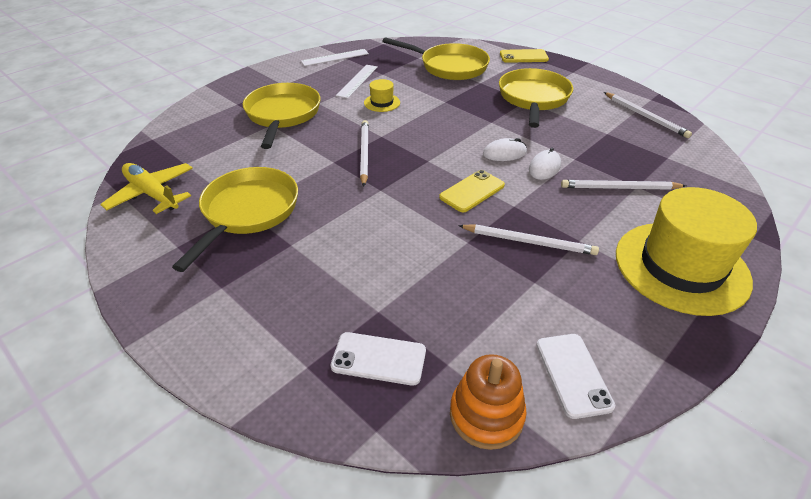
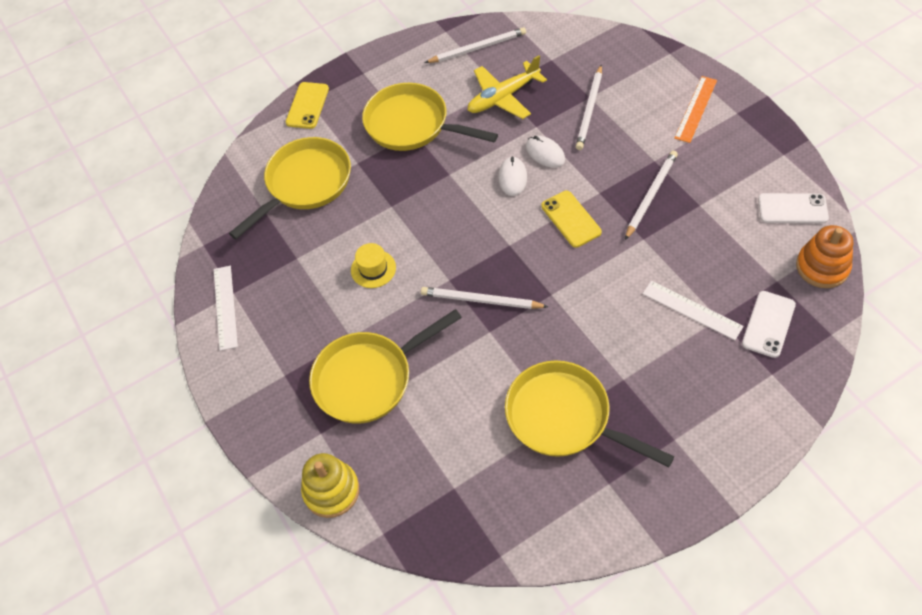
camera: 70 degrees left, 15 degrees up
(152, 194) = (510, 518): yellow plane -> yellow plane (503, 97)
(190, 114) = (331, 491): none -> yellow stacking toy
(283, 115) = (369, 378): yellow pan -> yellow pan turned 45 degrees counterclockwise
(357, 81) = (306, 288): white ruler -> white ruler (692, 310)
(681, 267) = (696, 109): yellow hat -> orange ruler

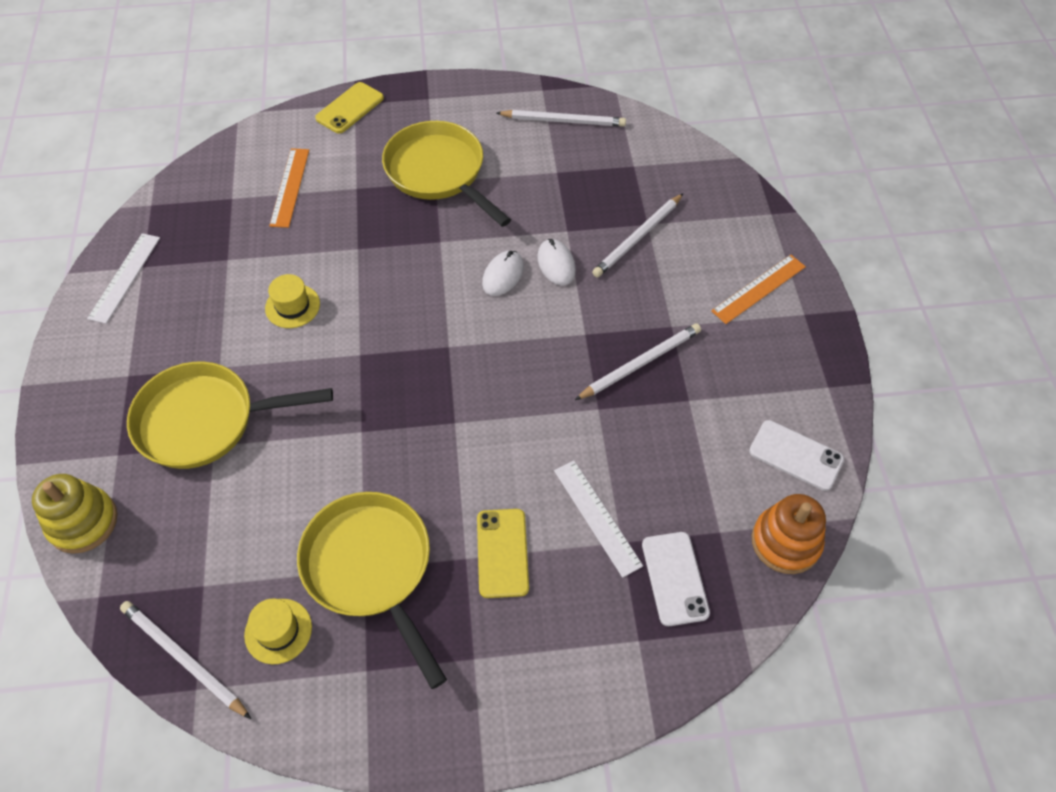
camera: 20 degrees right, 0 degrees up
(305, 184) = (290, 187): yellow pan -> orange ruler
(481, 300) = (376, 393): white pencil -> white pencil (183, 659)
(503, 97) = (553, 184): yellow plane -> none
(530, 490) = (278, 631): none -> yellow hat
(571, 219) = (533, 349): yellow phone -> yellow phone (502, 553)
(768, 324) = (674, 578): white phone -> white phone turned 60 degrees counterclockwise

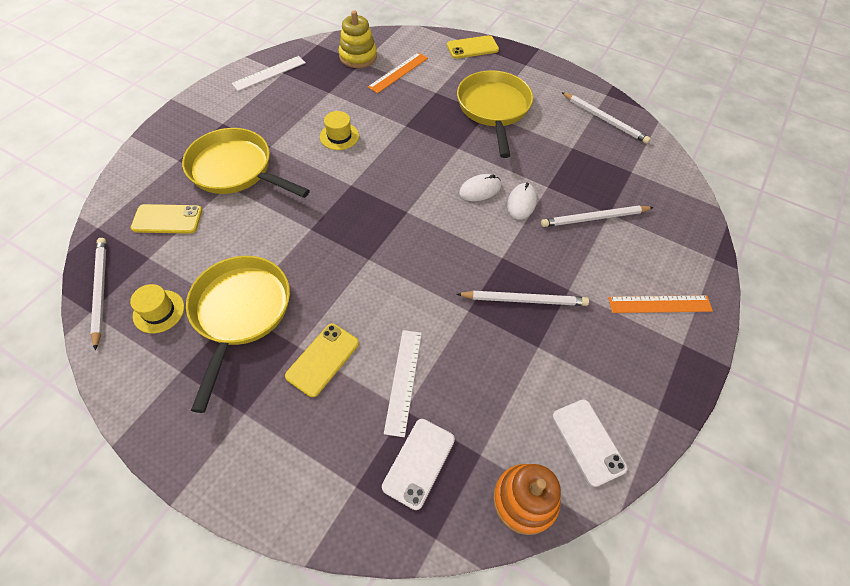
camera: 35 degrees right, 0 degrees up
(83, 522) = (129, 184): yellow stacking toy -> yellow stacking toy (358, 56)
(180, 530) = (167, 219): none -> yellow phone

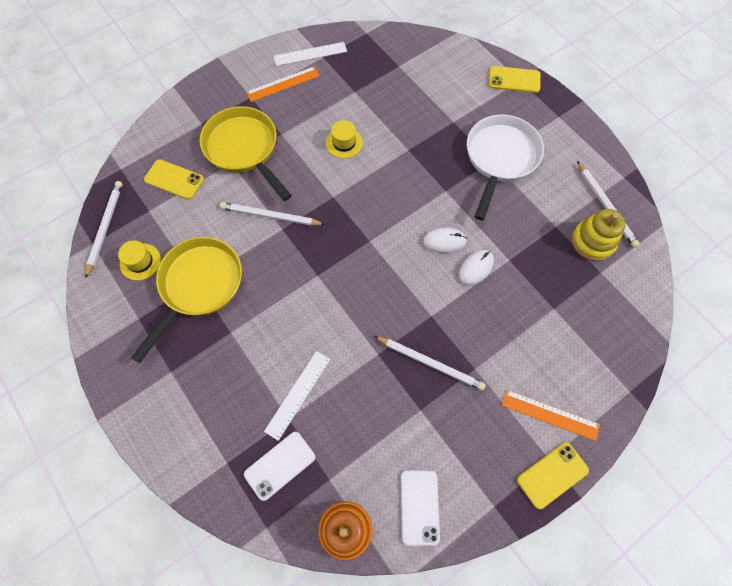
camera: 25 degrees right, 10 degrees up
(323, 359) = (244, 351): yellow phone -> yellow phone (552, 475)
(358, 56) = (398, 58): yellow stacking toy -> yellow stacking toy (593, 241)
(398, 72) = (428, 88): orange ruler -> orange ruler (283, 84)
(494, 109) = (500, 158): yellow pan -> white pan
(594, 218) = (536, 308): white pencil -> white pencil (270, 216)

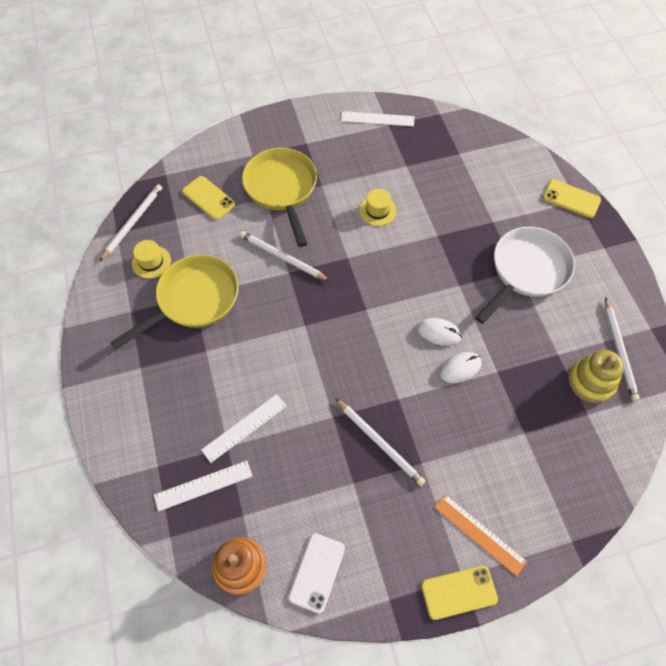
camera: 20 degrees right, 5 degrees down
(280, 465) = (203, 485): white phone -> white ruler
(283, 84) = (341, 140): orange ruler -> none

